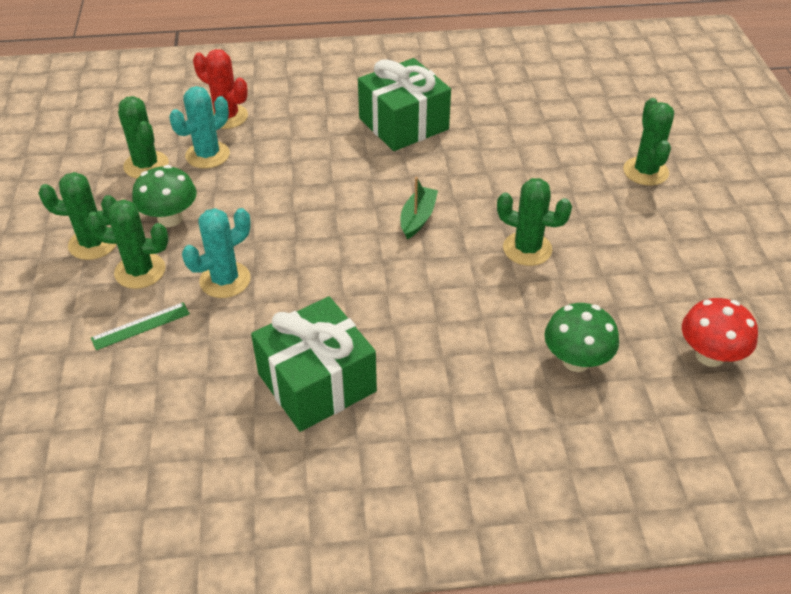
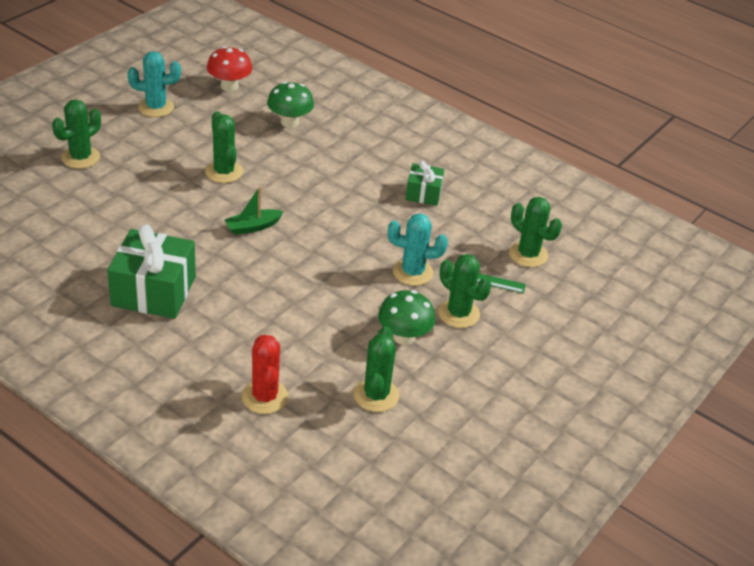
camera: 140 degrees left, 5 degrees down
(93, 243) = (472, 355): green cactus -> green cactus (528, 254)
(207, 155) = (322, 370): turquoise cactus -> turquoise cactus (156, 107)
(317, 382) = (423, 193): green gift -> green gift, size x0.55

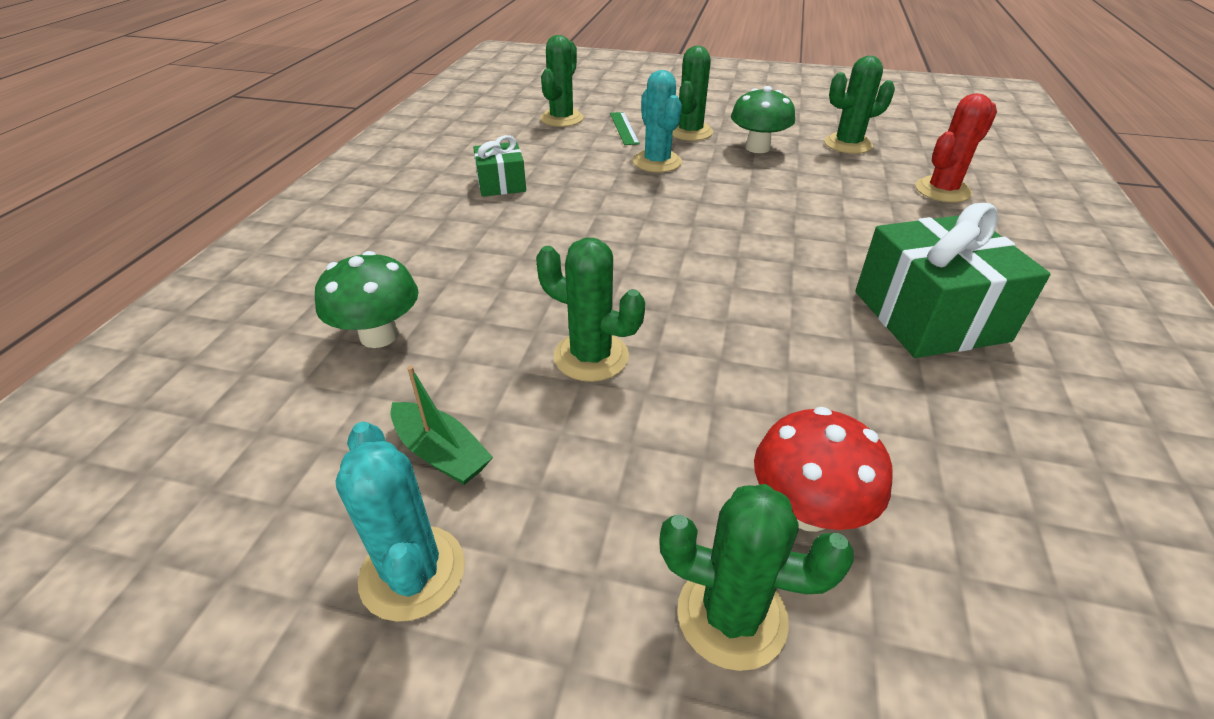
camera: 110 degrees left, 0 degrees up
(224, 172) = (591, 356): green cactus -> green cactus turned 75 degrees clockwise
(229, 86) = (257, 471): red mushroom -> red mushroom (807, 510)
(253, 227) = (699, 281): green boat -> green boat (441, 453)

